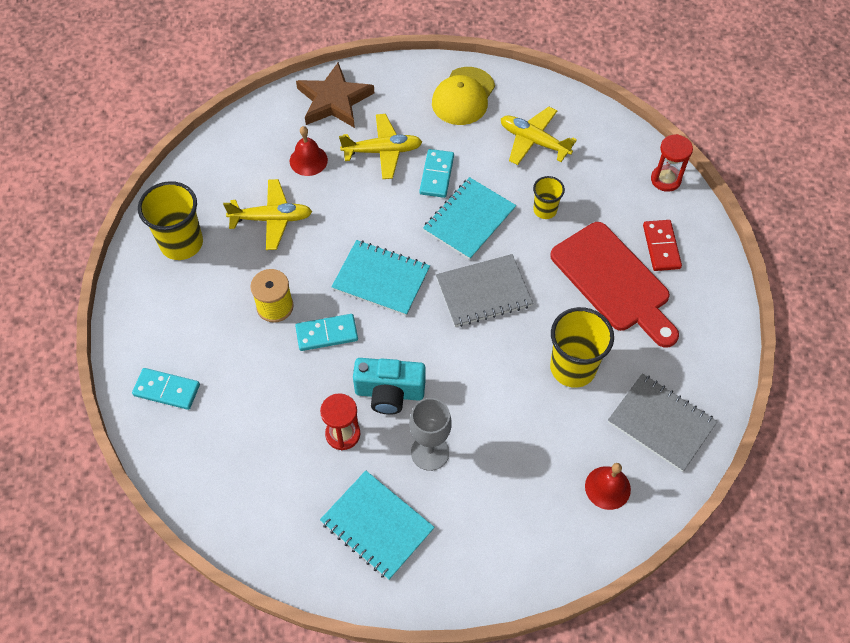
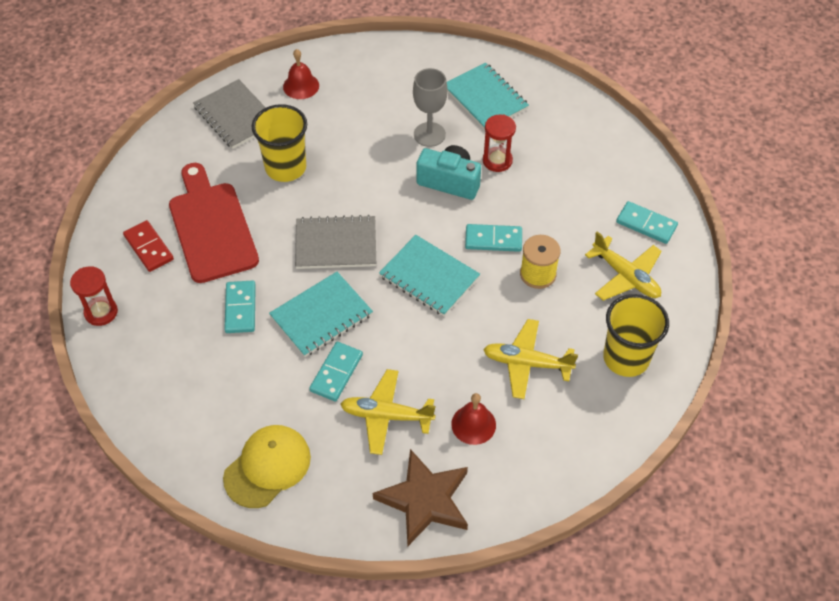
camera: 165 degrees left, 5 degrees down
(534, 141) = (213, 388): yellow plane -> yellow plane (625, 276)
(545, 210) = (240, 308): yellow cup -> turquoise domino
(661, 247) = (148, 248): red domino -> red domino turned 45 degrees counterclockwise

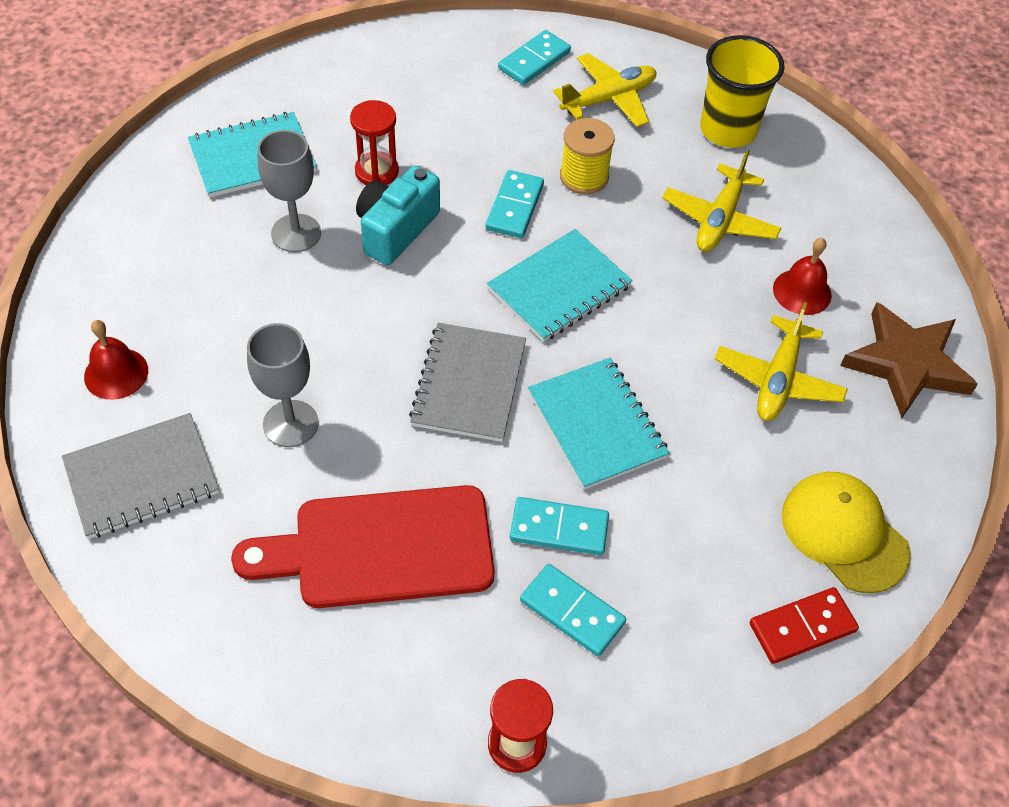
camera: 80 degrees left, 0 degrees up
(148, 248) = (396, 651): red domino -> red domino (802, 627)
(285, 167) = (290, 423): yellow cup -> grey goblet
(336, 373) = (699, 424): turquoise domino -> turquoise domino (572, 612)

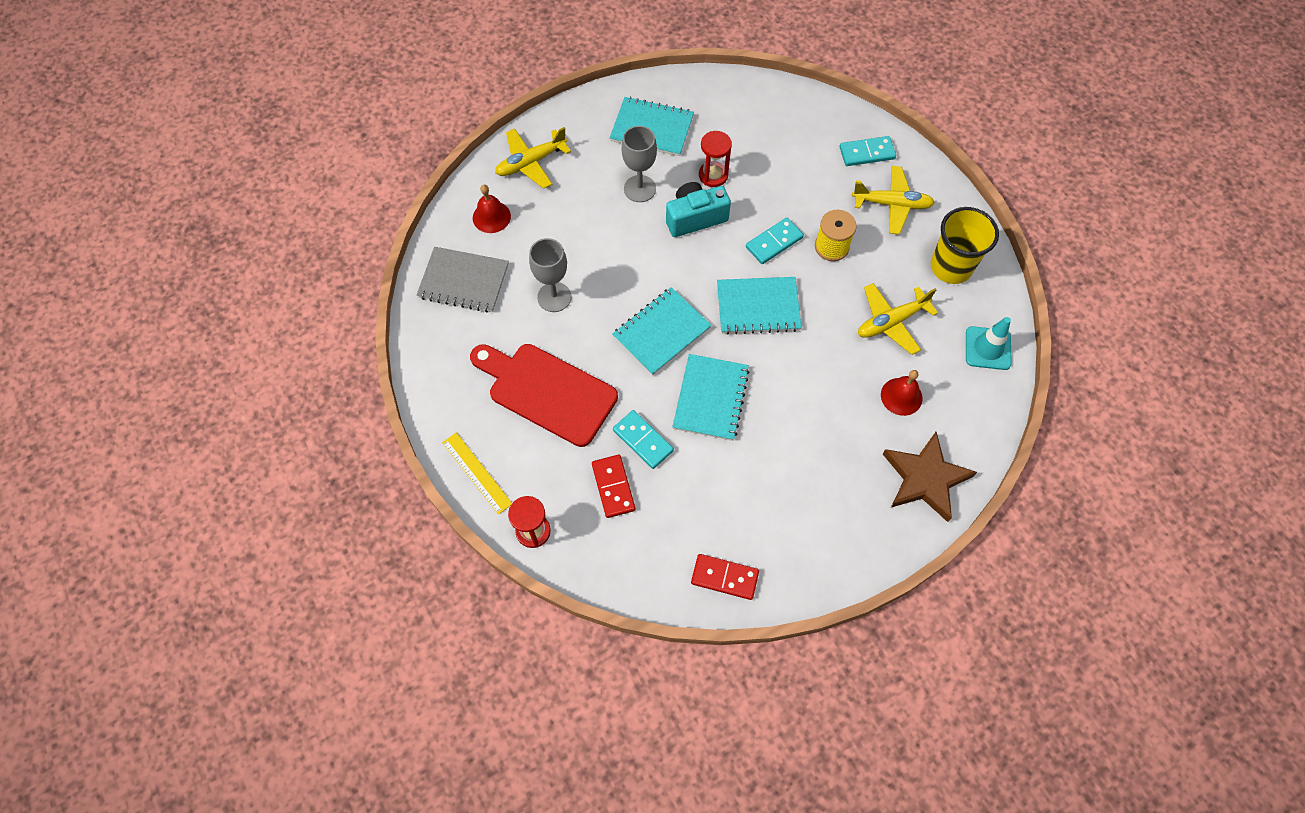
camera: 40 degrees right, 10 degrees up
(372, 720) = (477, 473): none -> yellow ruler
(469, 384) = (661, 332): grey notebook -> turquoise notebook
(572, 612) = (613, 487): turquoise domino -> red domino
(777, 379) = (837, 438): yellow plane -> yellow plane (531, 162)
(840, 190) = (988, 348): none -> turquoise traffic cone
(844, 533) = (794, 546): yellow cap -> none

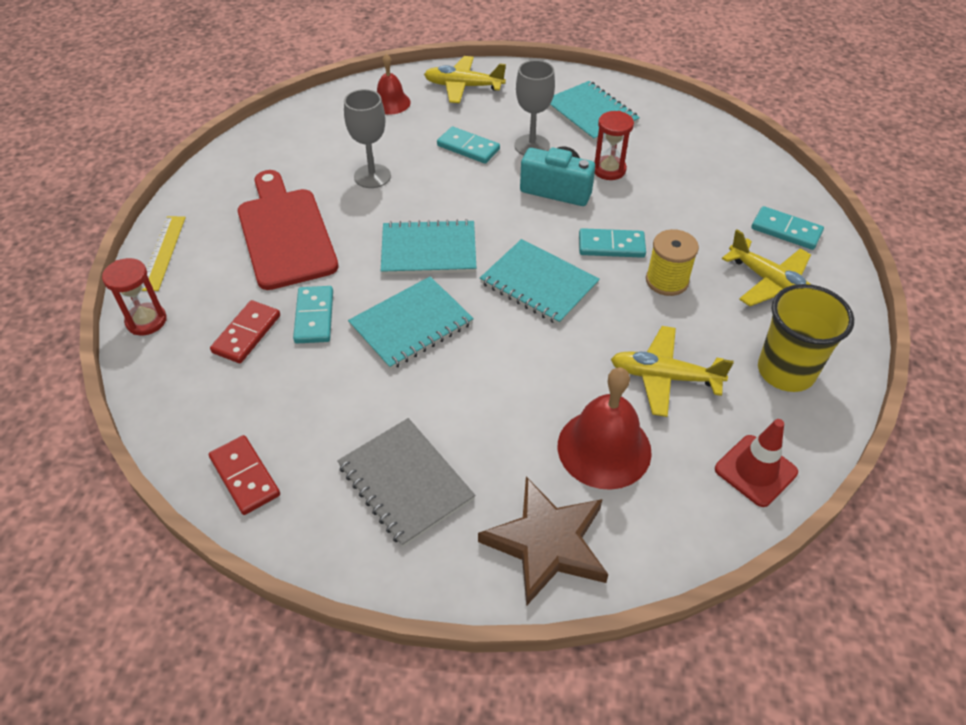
camera: 40 degrees right, 15 degrees down
(463, 281) = (319, 129): grey notebook -> grey notebook (405, 482)
(596, 222) = (468, 148): none -> turquoise domino
(901, 396) = (604, 448): red bell -> red bell, size x1.65
(988, 348) = (755, 470): turquoise traffic cone -> red traffic cone

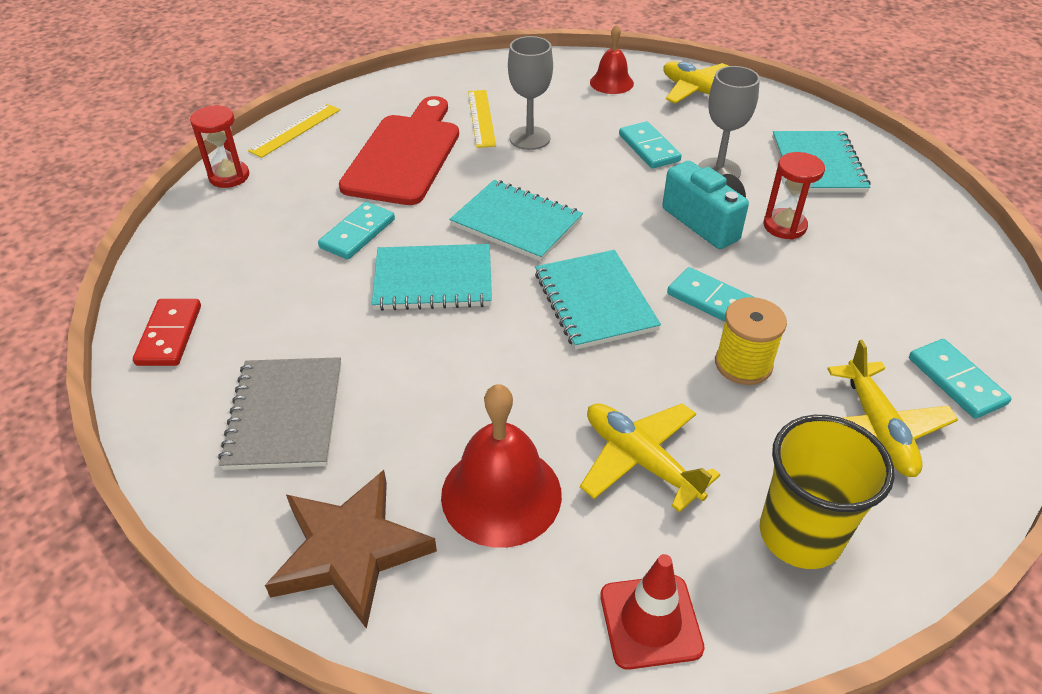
camera: 35 degrees right, 5 degrees down
(246, 334) = (290, 222): red domino -> none
(316, 174) = (481, 118): none -> yellow ruler

